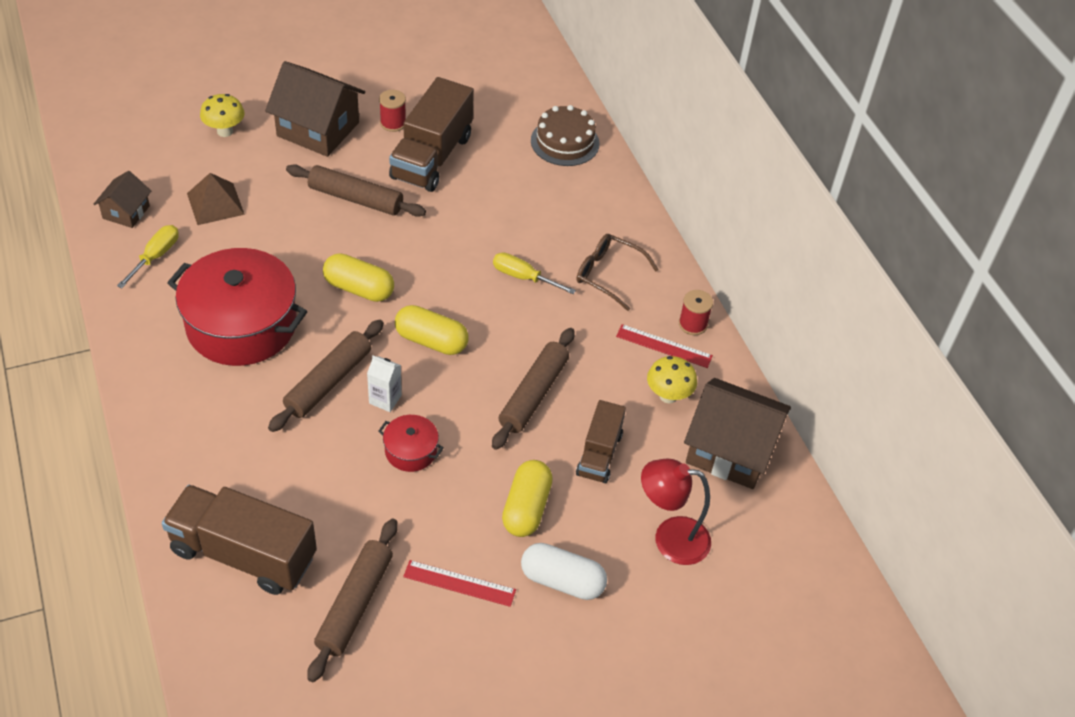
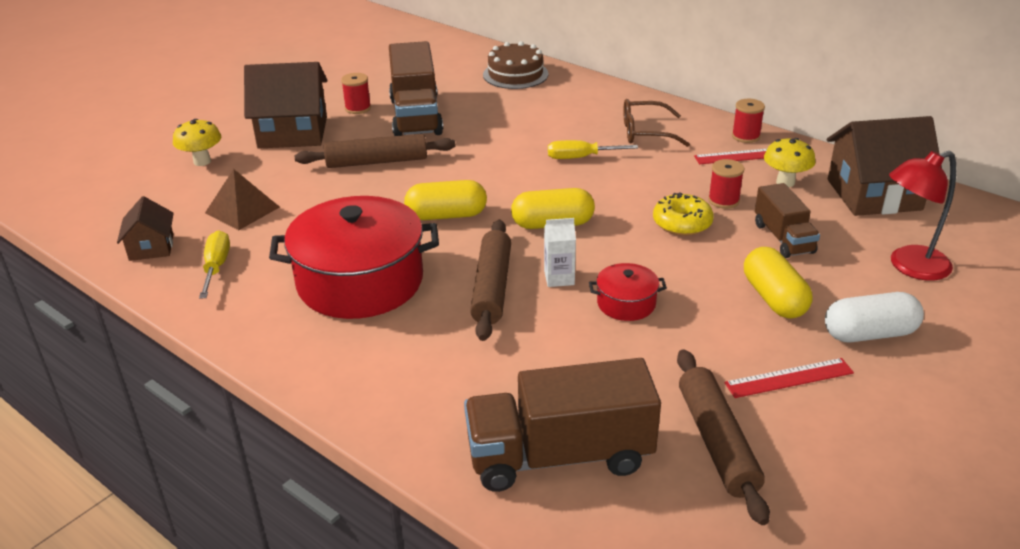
camera: 25 degrees left, 15 degrees down
(533, 394) = (682, 223): brown rolling pin -> yellow donut
(593, 388) = (723, 200): none -> red spool

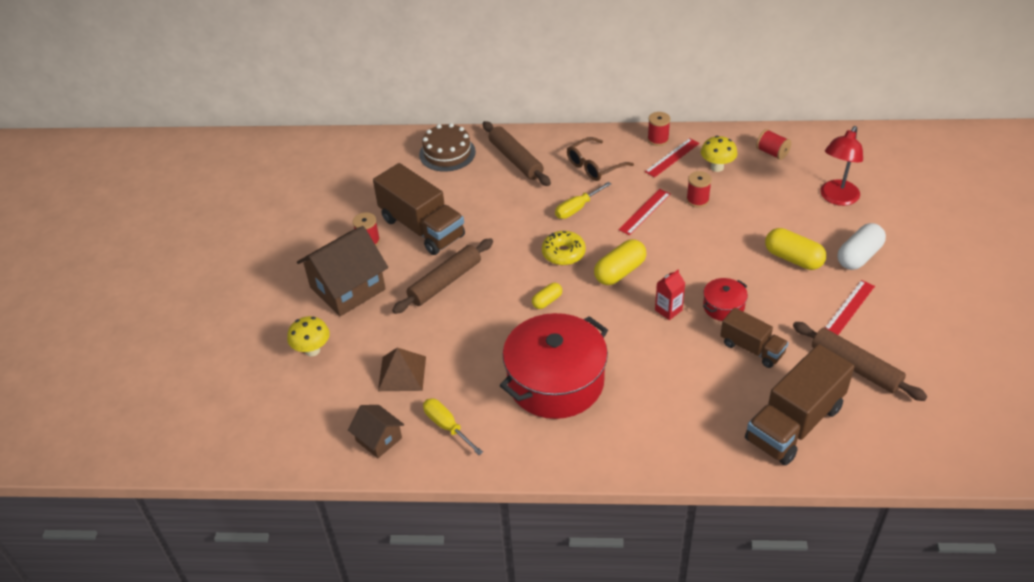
camera: 35 degrees left, 10 degrees up
(446, 215) = (547, 301): yellow capsule -> yellow capsule, size x0.56
(492, 287) = (638, 339): brown rolling pin -> brown rolling pin (515, 160)
(559, 278) = (668, 310): white carton -> red carton
(649, 187) = (644, 211): none -> red ruler
(682, 223) = (692, 230): yellow donut -> yellow donut (563, 253)
(783, 238) = (757, 212): brown truck -> brown truck (752, 348)
(873, 195) = (772, 153): brown house -> red spool

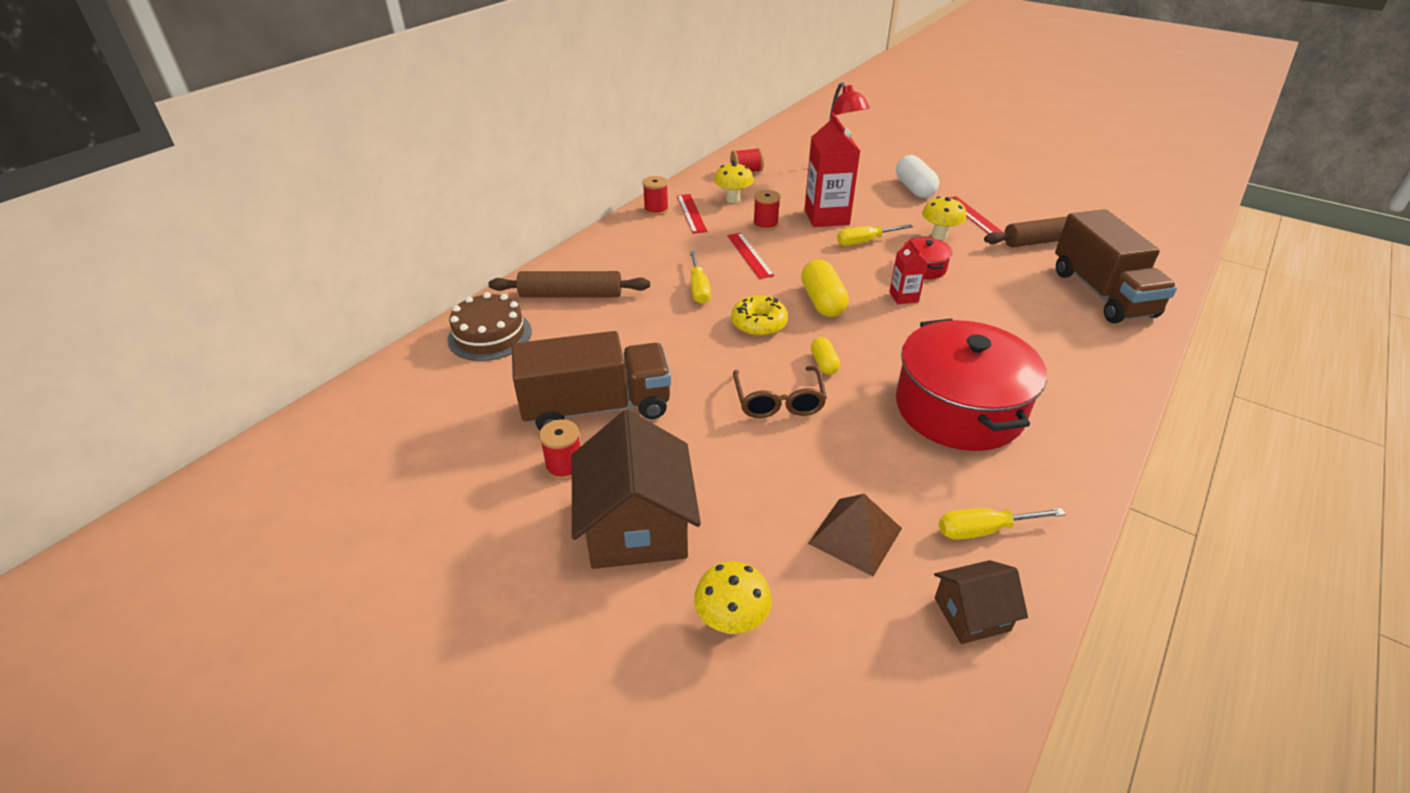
camera: 60 degrees left, 5 degrees down
(445, 282) = (718, 427): brown rolling pin -> none
(594, 166) = (647, 255): brown glasses -> brown glasses (778, 401)
(729, 261) = (865, 241): none -> yellow screwdriver
(746, 226) = (826, 217): none -> red carton
(752, 348) = (991, 276): brown truck -> none
(787, 299) = (939, 236): none -> yellow mushroom
(793, 259) = (890, 214): yellow capsule -> none

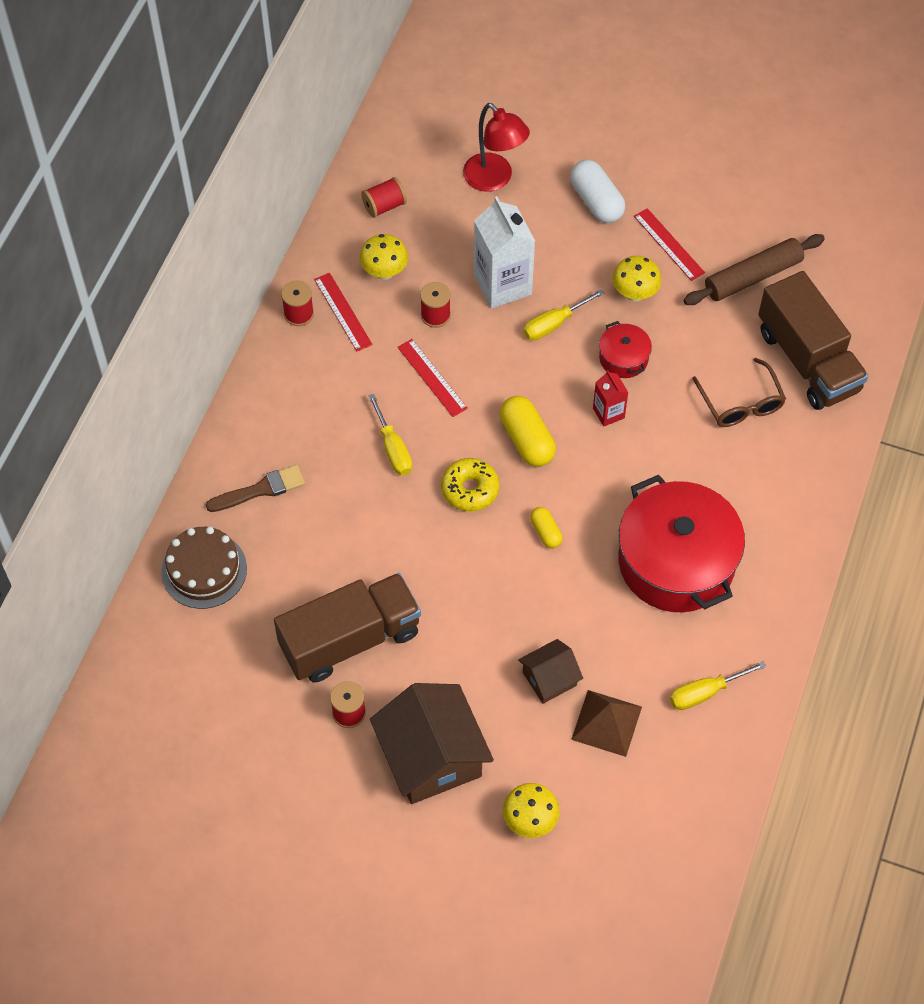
camera: 15 degrees left, 20 degrees up
(571, 295) = (260, 489): brown rolling pin -> brown brush
(778, 401) = (514, 592): brown glasses -> brown glasses (741, 403)
(826, 217) = (502, 285): red carton -> white carton
(971, 614) = (701, 770): brown house -> brown house (549, 679)

